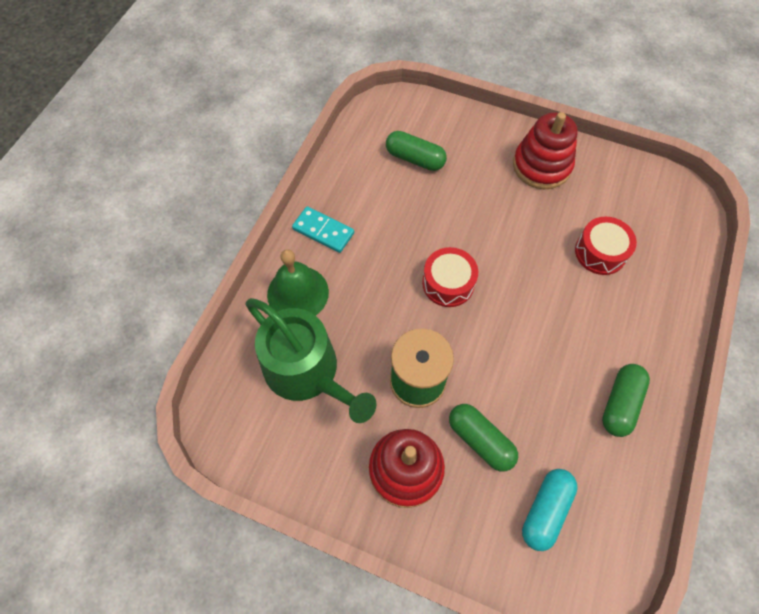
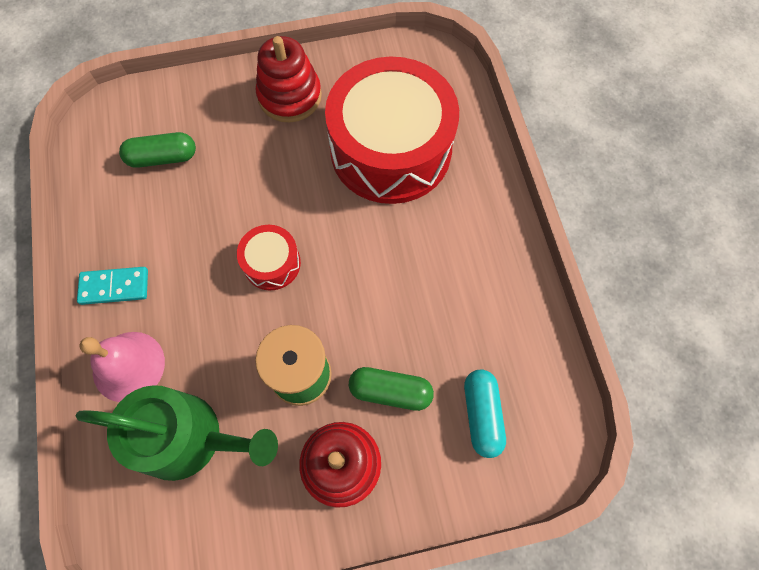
camera: 35 degrees left, 5 degrees up
(298, 293) = (128, 366): green bell -> pink bell
(600, 252) = (390, 149): red drum -> red drum, size x2.28
(620, 403) = (487, 278): green capsule -> none

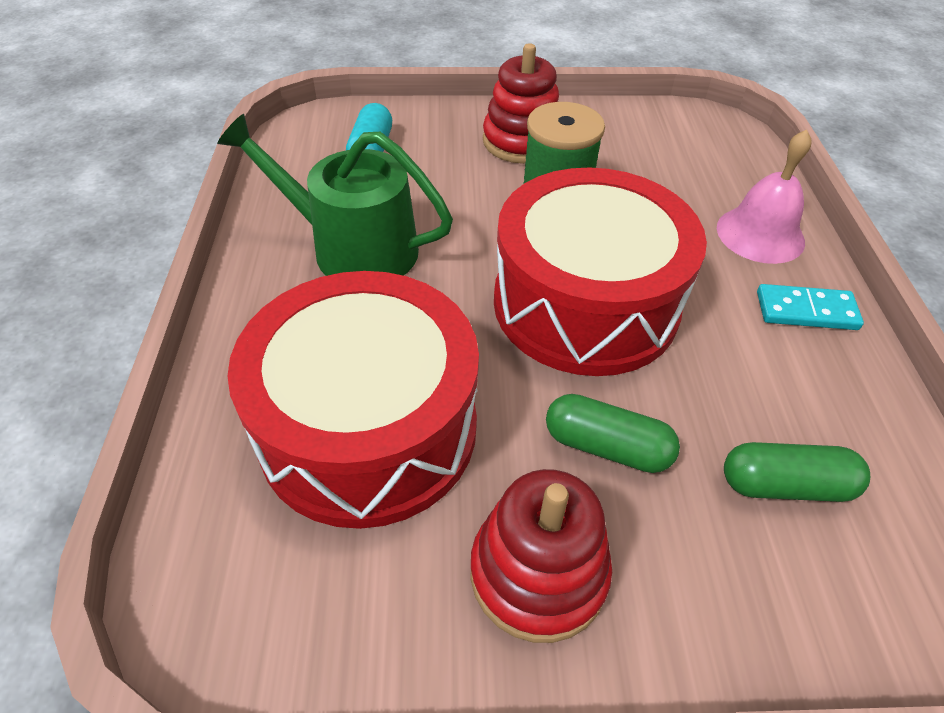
camera: 170 degrees left, 20 degrees down
(189, 438) = (677, 175): green watering can -> green watering can (353, 248)
(272, 263) = (585, 303): red drum -> red drum, size x2.28
(390, 391) = (459, 177): green capsule -> green capsule (607, 446)

